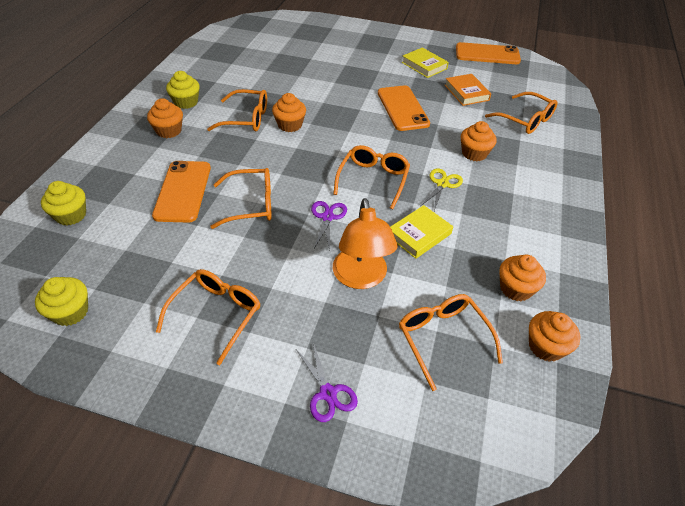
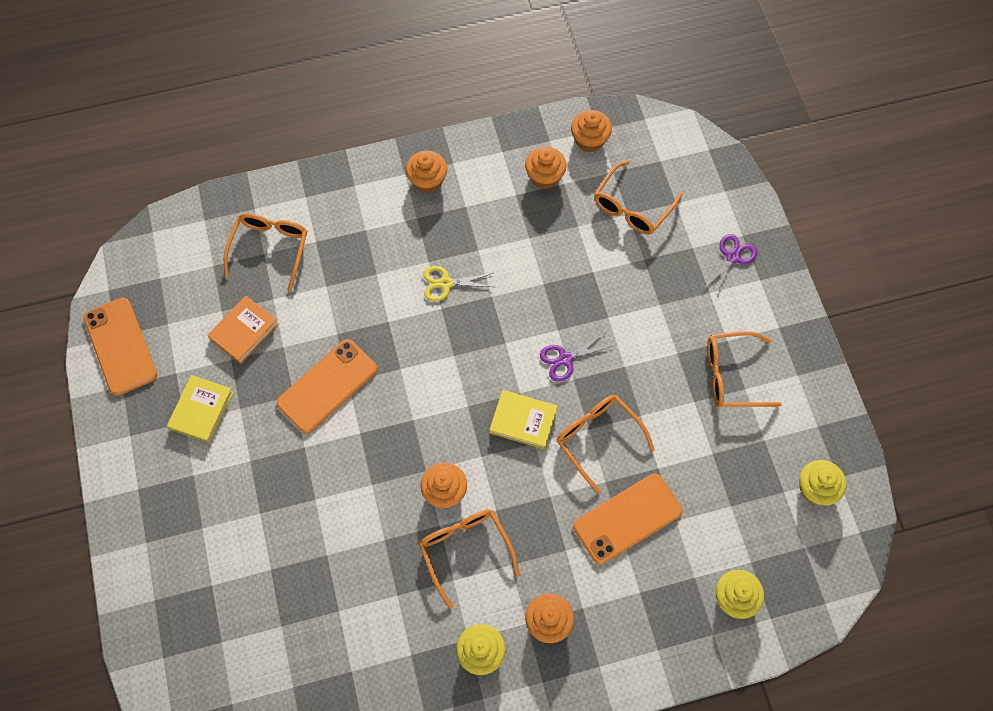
camera: 120 degrees left, 20 degrees up
(361, 278) = (616, 291): orange lamp -> none
(373, 180) = (483, 348): orange glasses -> none
(419, 235) = (533, 271): yellow book -> yellow book (523, 421)
(474, 153) = (372, 275): orange cupcake -> orange cupcake (427, 180)

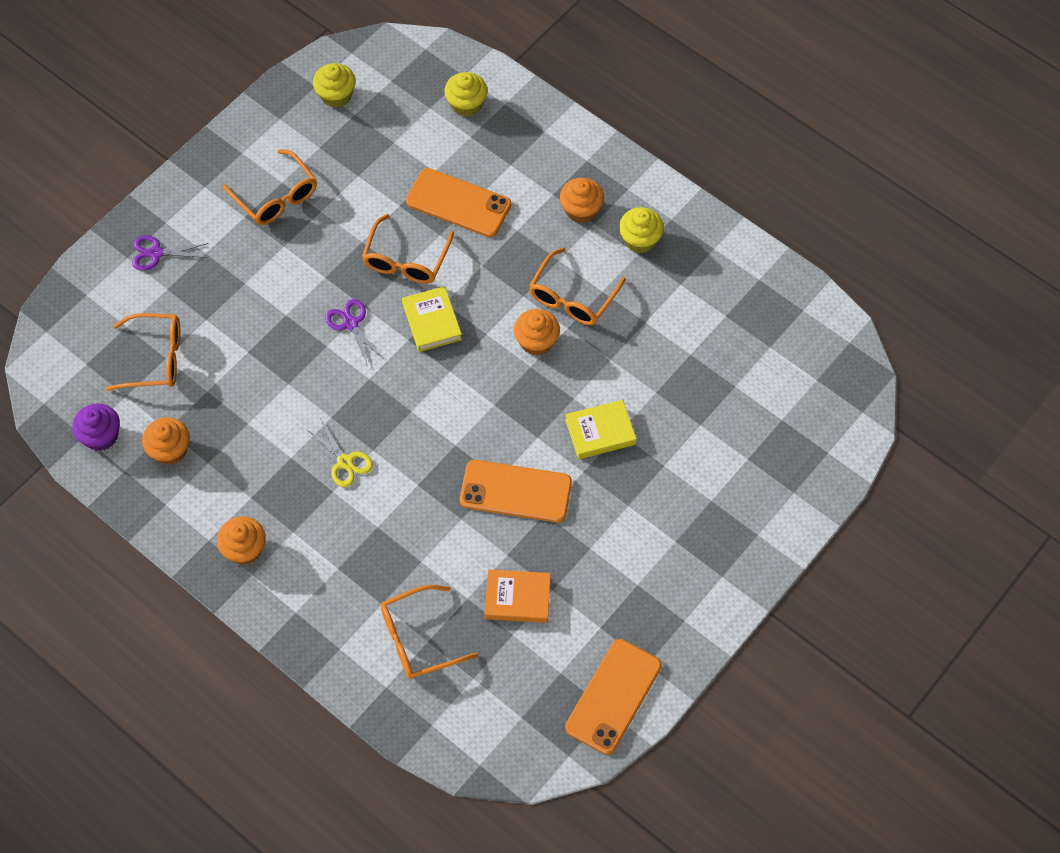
camera: 125 degrees left, 5 degrees down
(201, 410) = (616, 578): yellow book -> yellow book (600, 432)
(565, 359) = (351, 324): purple scissors -> purple scissors turned 150 degrees counterclockwise
(589, 140) = (101, 436): orange cupcake -> purple cupcake

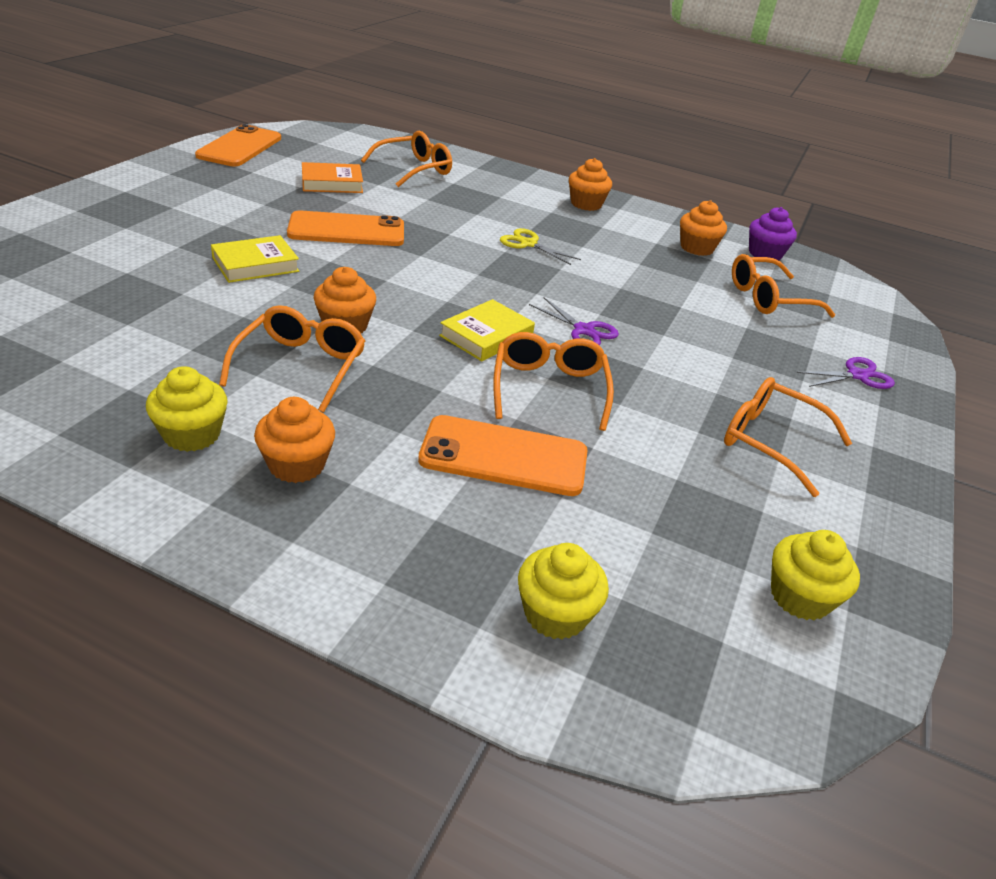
camera: 160 degrees right, 25 degrees down
(431, 322) = (486, 336): yellow book -> yellow book turned 75 degrees clockwise

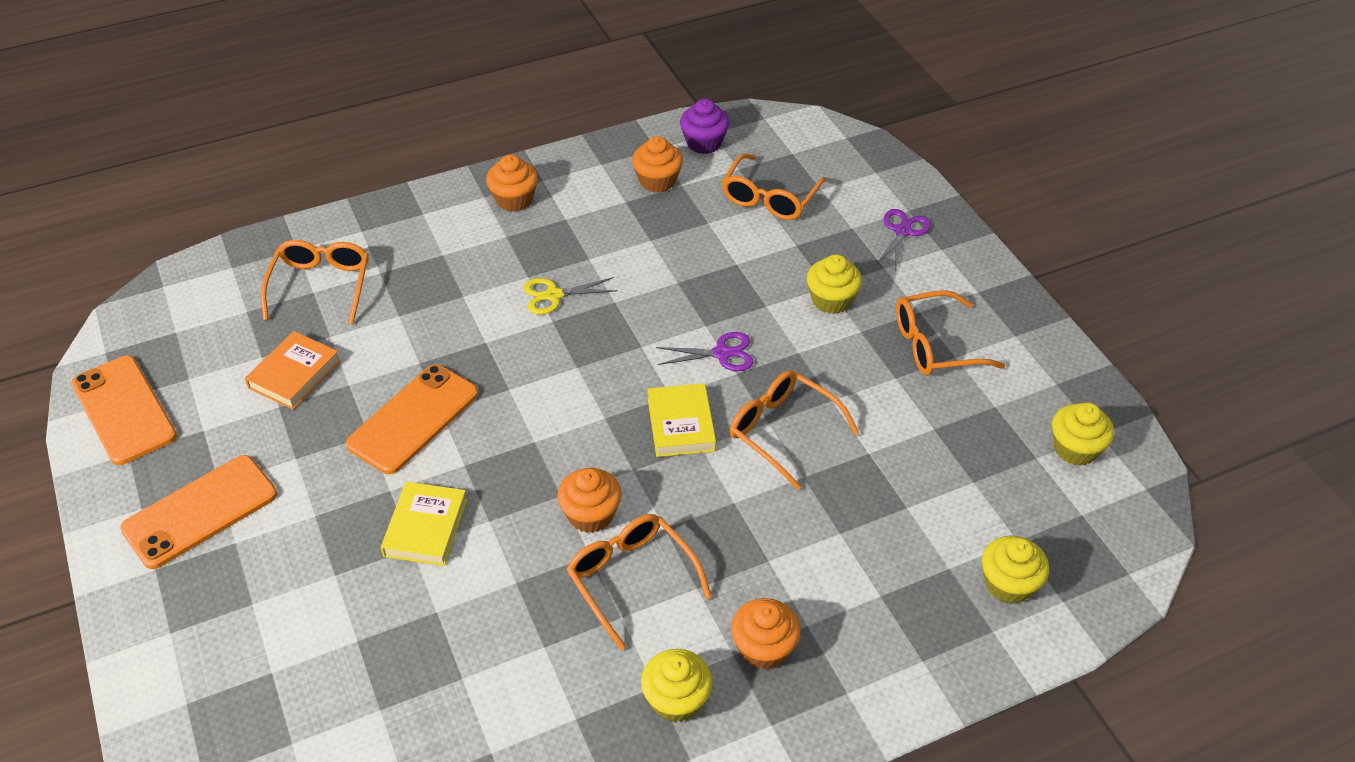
camera: 45 degrees left, 10 degrees up
(504, 456) = (842, 513): orange phone -> orange phone (200, 512)
(722, 364) = (831, 300): none -> yellow cupcake

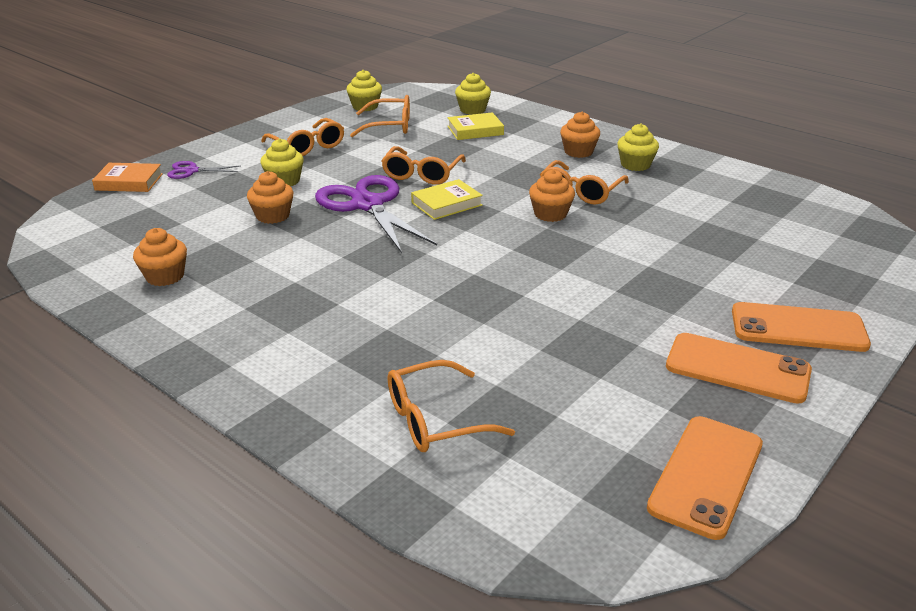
camera: 115 degrees left, 15 degrees down
(294, 374) = (559, 384): orange book -> orange book (129, 182)
(413, 419) = (543, 304): orange phone -> orange phone (798, 328)
(425, 528) = (628, 265): yellow book -> yellow book (475, 130)
(514, 199) = (228, 345): orange cupcake -> orange cupcake (273, 216)
(554, 295) = (354, 284): yellow scissors -> none
(704, 143) = (94, 268): purple cupcake -> none
(722, 353) = (368, 205): purple scissors -> purple scissors, size x2.13
(770, 197) = (169, 223): orange glasses -> orange glasses (389, 126)

